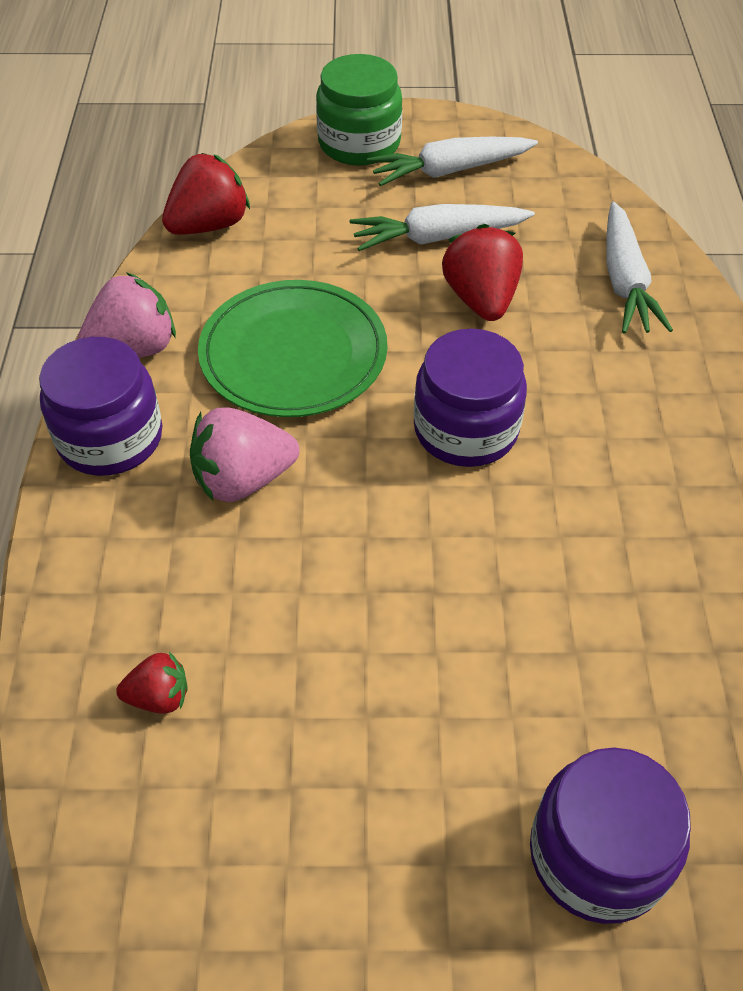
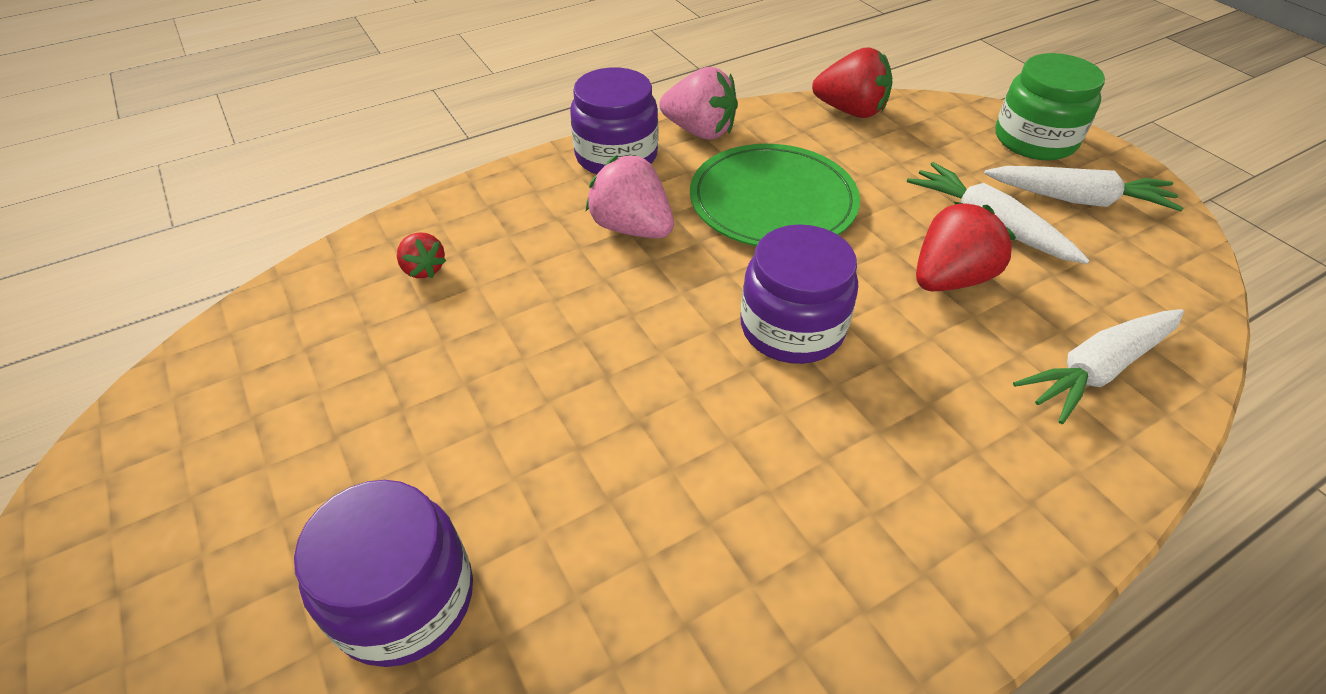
camera: 60 degrees right, 5 degrees down
(450, 171) = (1077, 199): white carrot -> white carrot turned 150 degrees clockwise

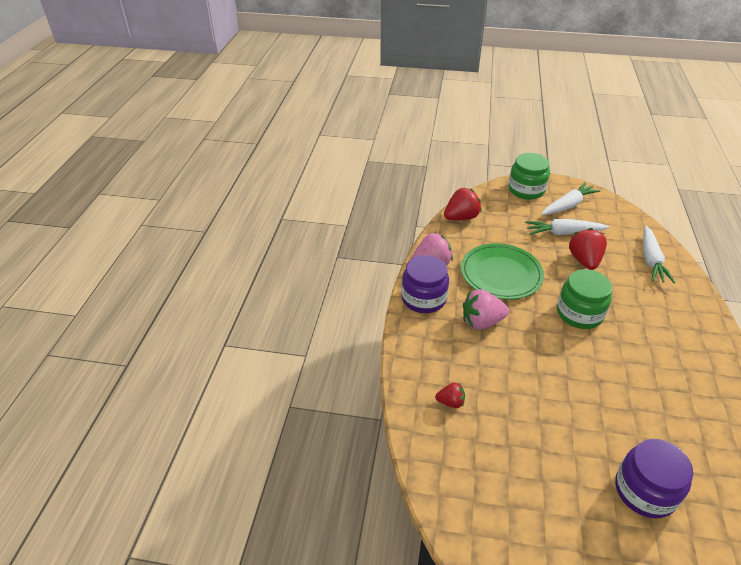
camera: 50 degrees left, 5 degrees down
(792, 328) = (579, 313): purple jar -> green jar

